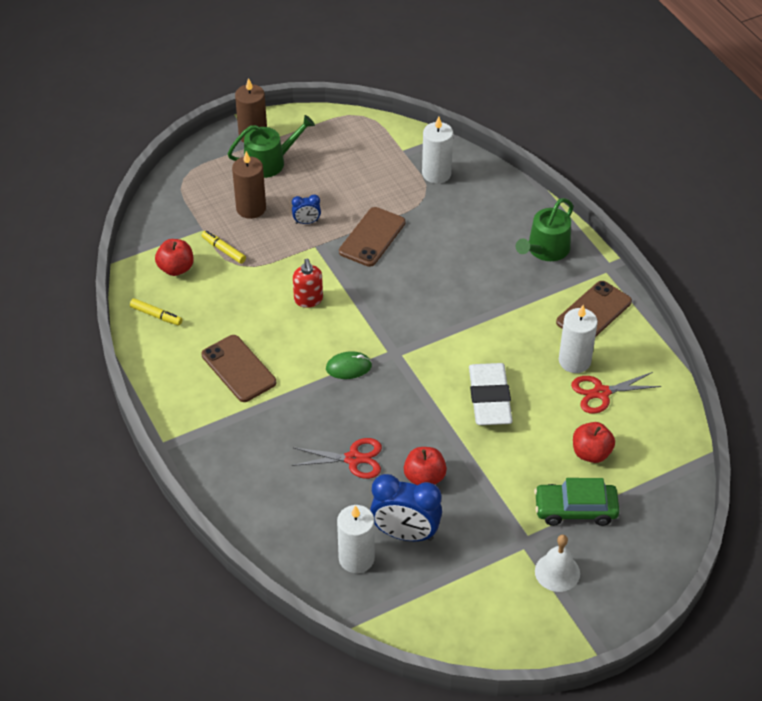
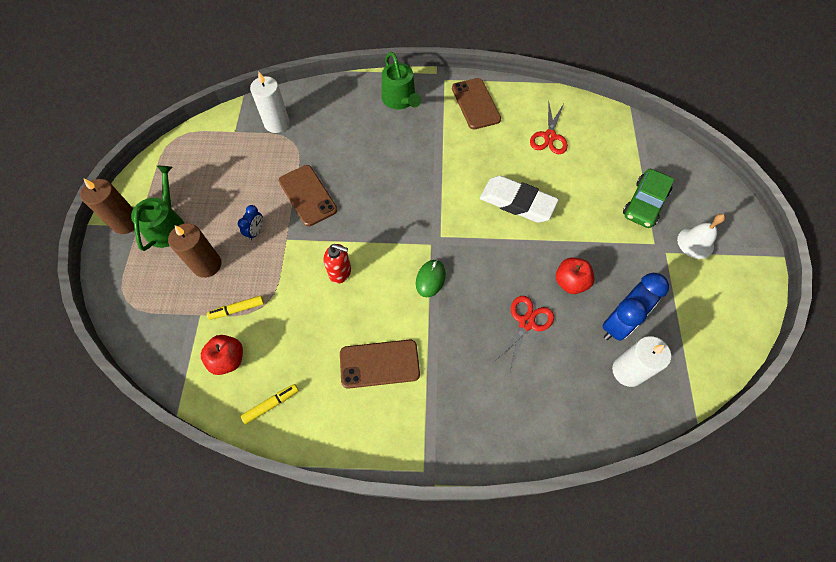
camera: 60 degrees left, 15 degrees up
(574, 361) = (512, 136): white candle -> none
(591, 453) = (599, 169): red apple -> none

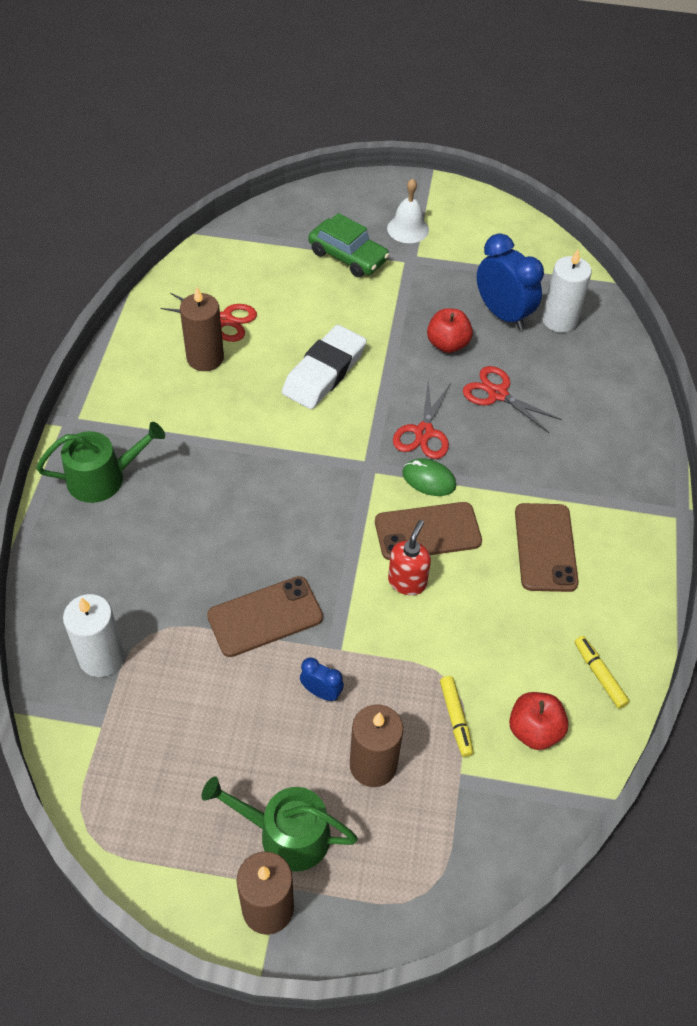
camera: 85 degrees left, 10 degrees down
(474, 272) = (424, 432): none -> red scissors
(475, 104) = (140, 388): brown phone -> brown phone (427, 531)
(511, 132) = (205, 358): none -> brown candle

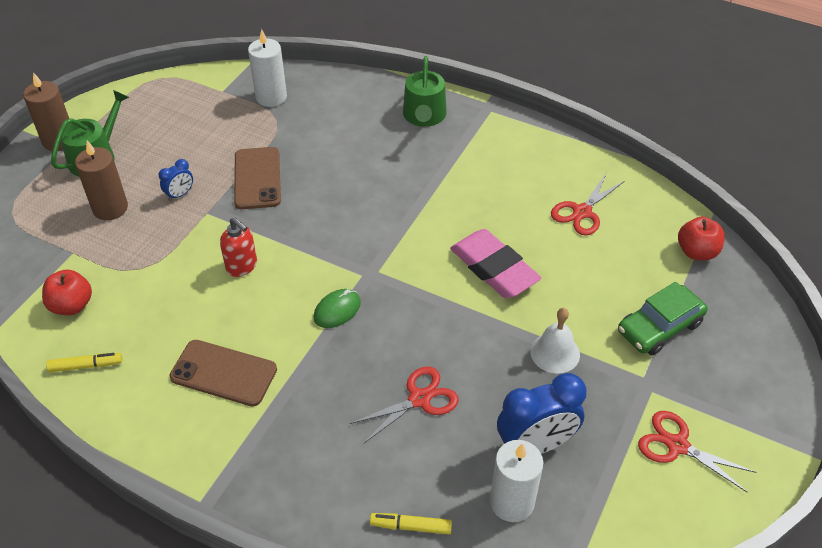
camera: 110 degrees right, 5 degrees down
(205, 358) = (536, 192): brown candle -> none
(324, 372) = (494, 268): white eraser -> pink eraser
(408, 229) = (700, 396): white bell -> white bell (555, 352)
(424, 432) = (392, 322): red scissors -> red scissors (677, 445)
(427, 531) = (283, 293): brown phone -> none
(447, 344) = (503, 377): red apple -> red apple (696, 252)
(455, 718) = (112, 262): yellow marker -> yellow marker (411, 526)

